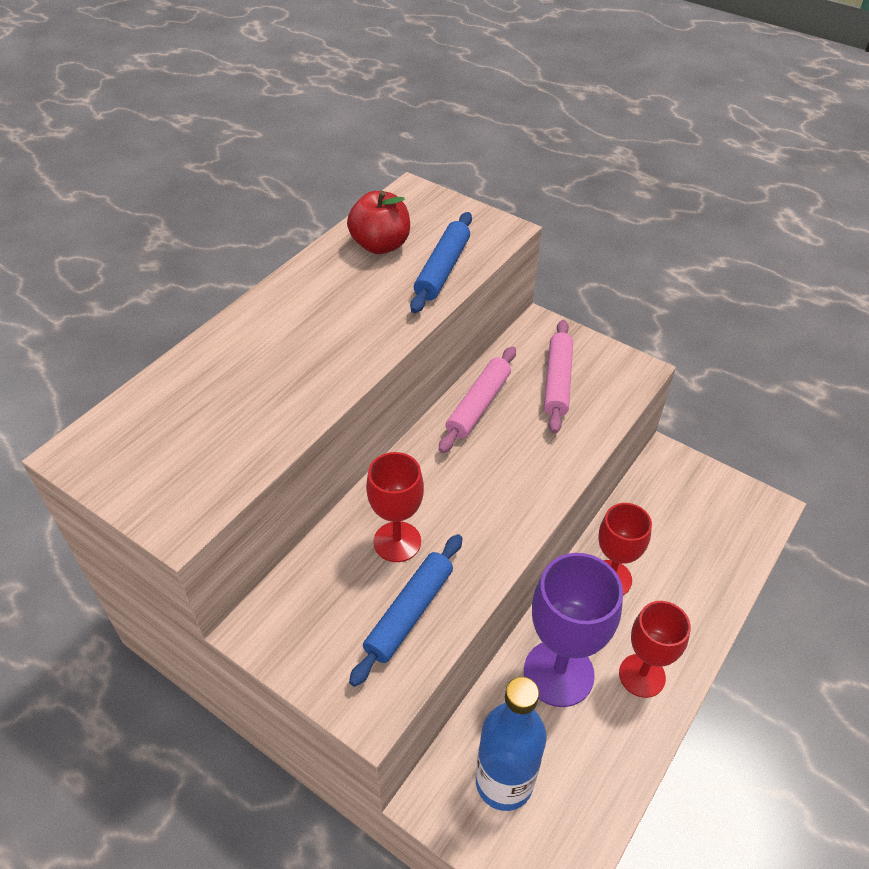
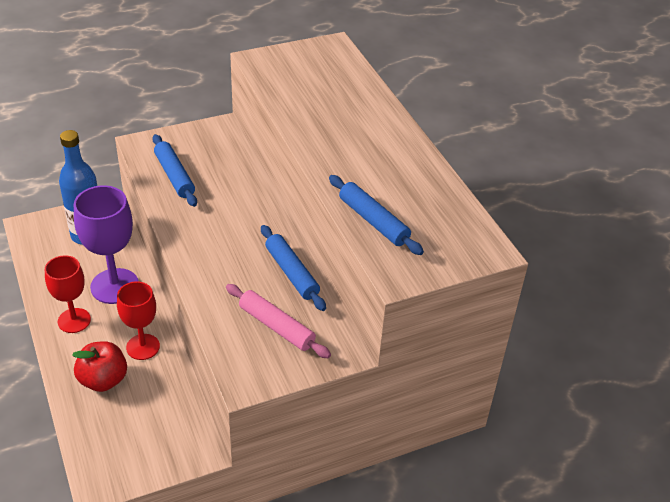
camera: 120 degrees right, 5 degrees down
(380, 245) = (428, 204): red apple -> red apple (103, 380)
(397, 542) = (221, 190): red goblet -> none
(478, 405) = (291, 273): pink rolling pin -> blue rolling pin

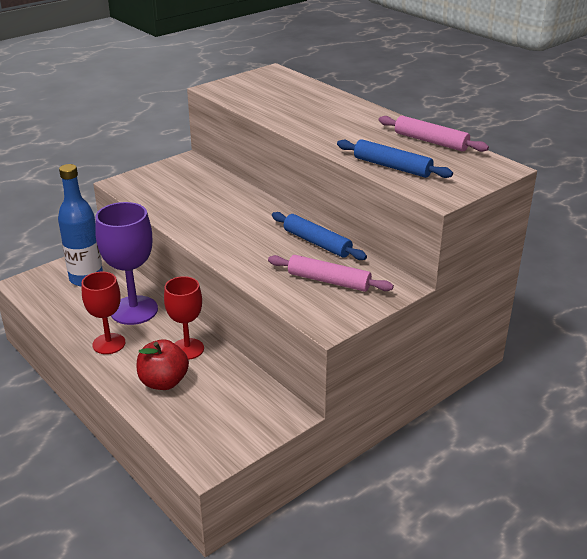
camera: 15 degrees left, 10 degrees down
(174, 176) = (166, 198): blue rolling pin -> none
(438, 192) = (431, 141): none -> pink rolling pin

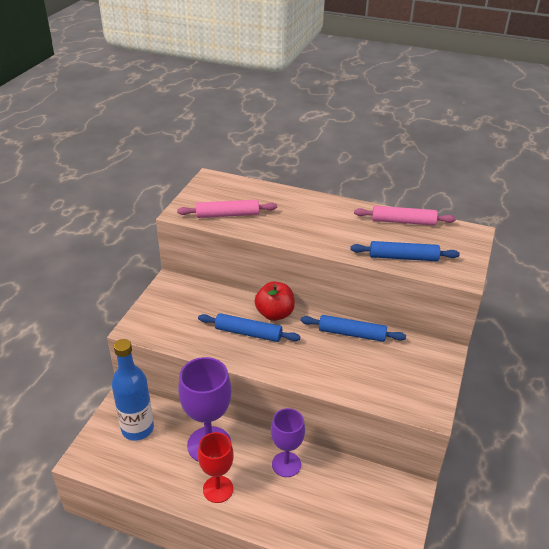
camera: 30 degrees left, 5 degrees up
(163, 382) = (296, 506): red apple -> red apple (275, 314)
(187, 349) = (286, 464): red goblet -> purple goblet
(216, 214) = (248, 333): none -> blue rolling pin
(329, 281) = (394, 368): pink rolling pin -> pink rolling pin (227, 215)

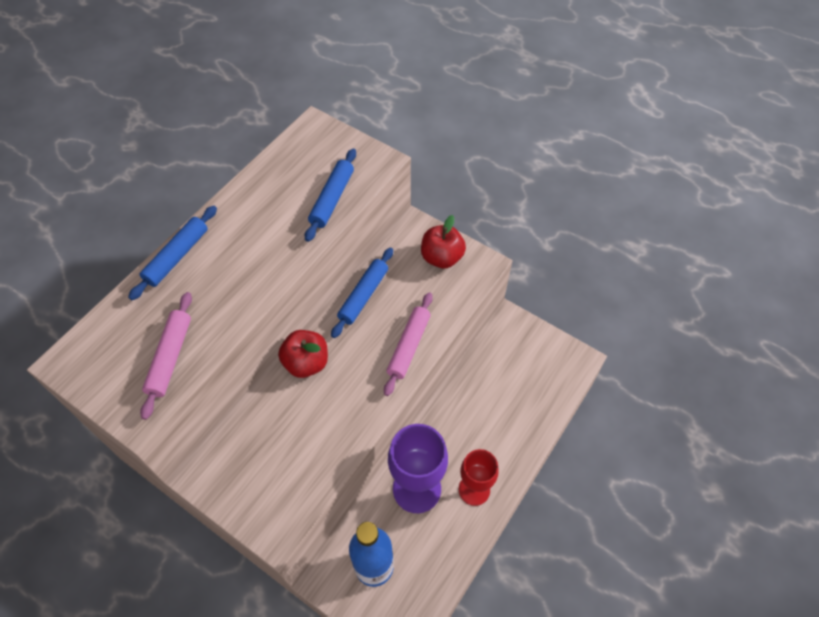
camera: 75 degrees left, 20 degrees up
(248, 333) = (329, 398): blue rolling pin -> blue rolling pin (177, 256)
(286, 464) = (459, 417): purple goblet -> none
(403, 221) = (268, 177): pink rolling pin -> pink rolling pin (408, 346)
(420, 378) = (442, 257): none -> red apple

